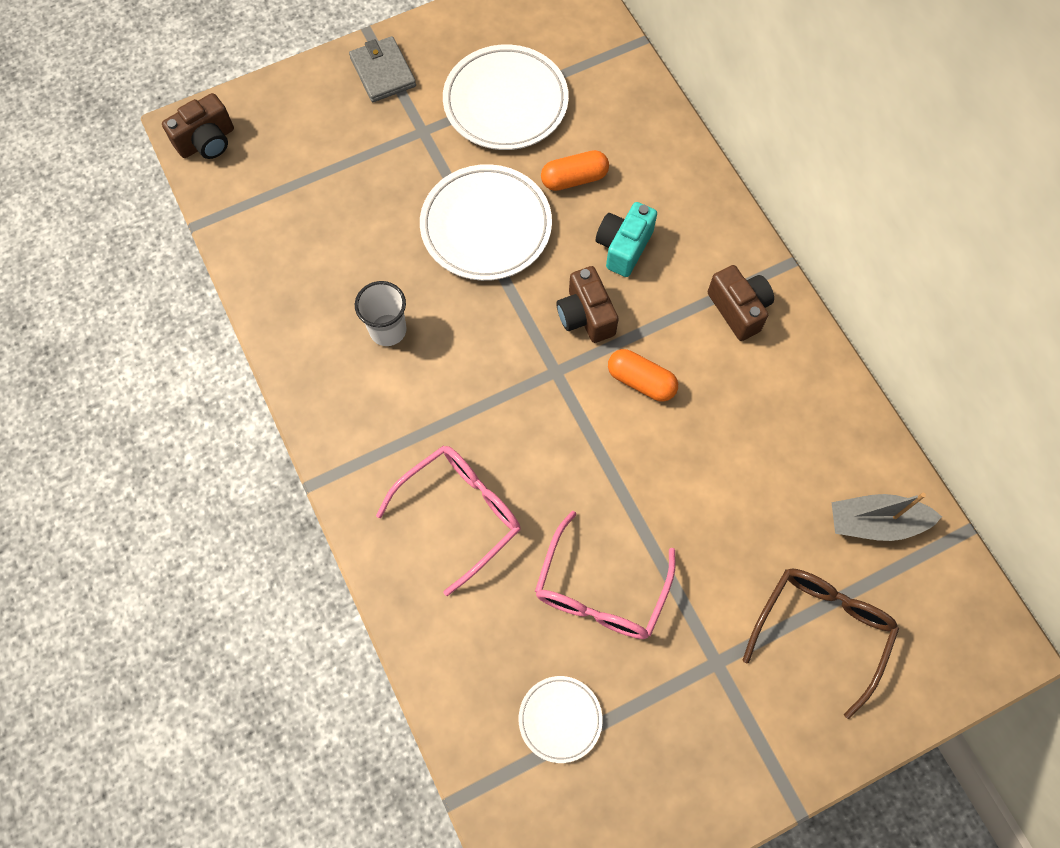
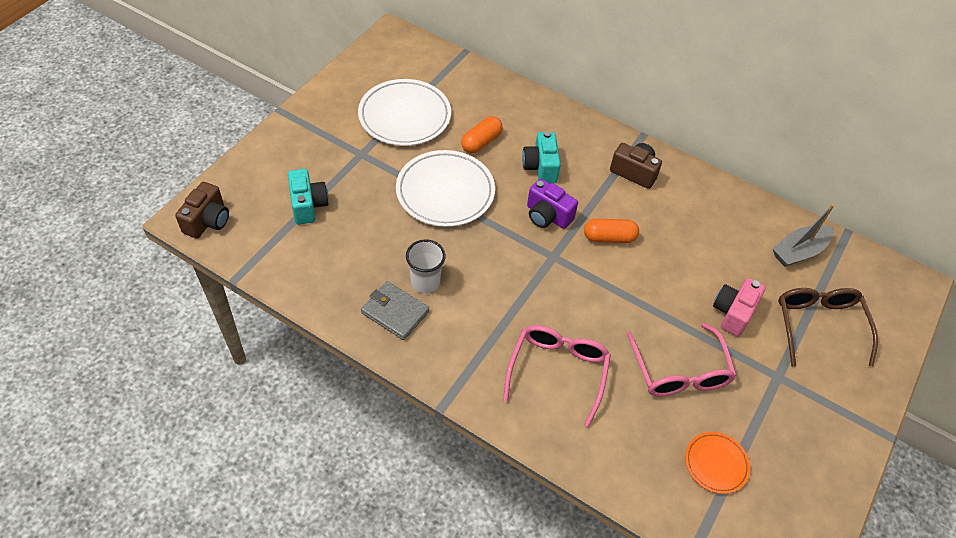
camera: 35 degrees left, 15 degrees down
(322, 171) = (308, 205): none -> turquoise camera
(383, 72) = (308, 130): grey wallet -> grey wallet (395, 312)
(560, 719) = (716, 464): white plate -> orange plate
(585, 316) = (547, 216): brown camera -> purple camera
(722, 556) = (733, 313): none -> pink camera

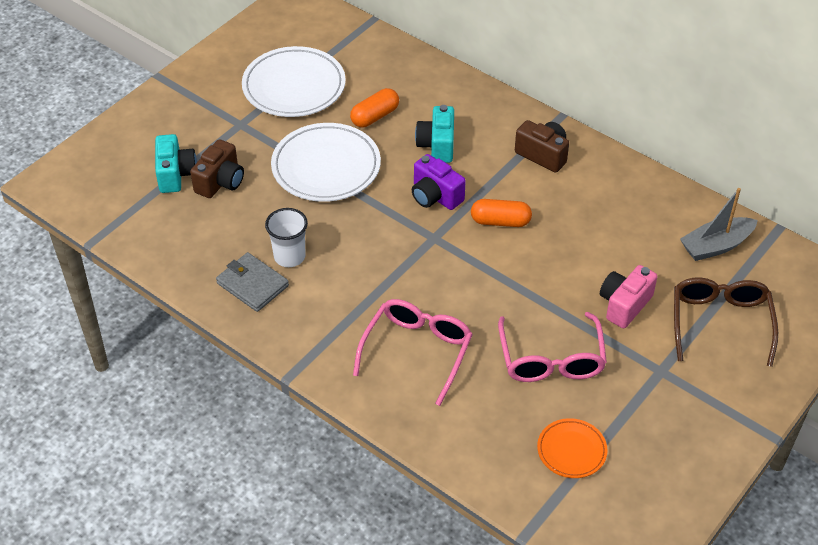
camera: 10 degrees right, 5 degrees down
(207, 221) = (68, 185): brown camera -> brown camera (220, 182)

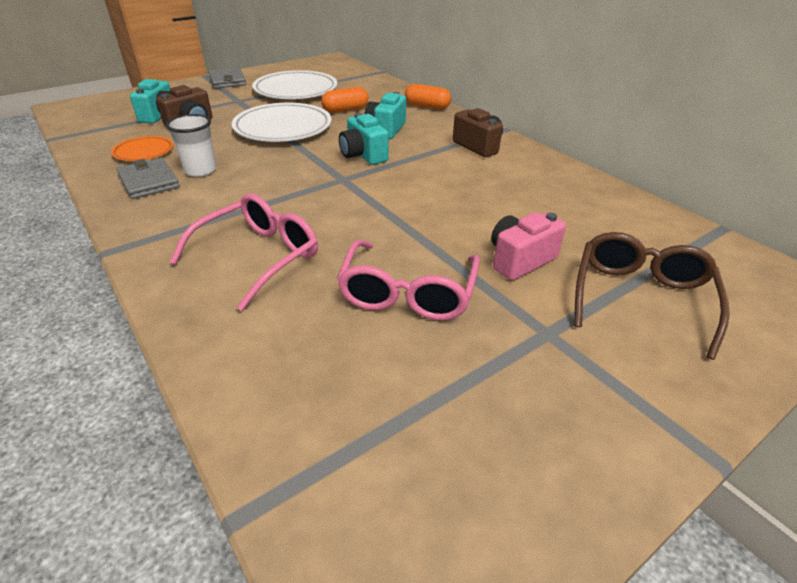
camera: 15 degrees right, 10 degrees down
(197, 83) = (228, 81): none -> grey wallet
(435, 196) = (363, 155): purple camera -> turquoise camera
(500, 221) = (414, 179): orange capsule -> orange capsule (427, 106)
(571, 450) = (382, 403): orange plate -> orange plate (144, 152)
(716, 246) = (644, 230): grey boat -> none

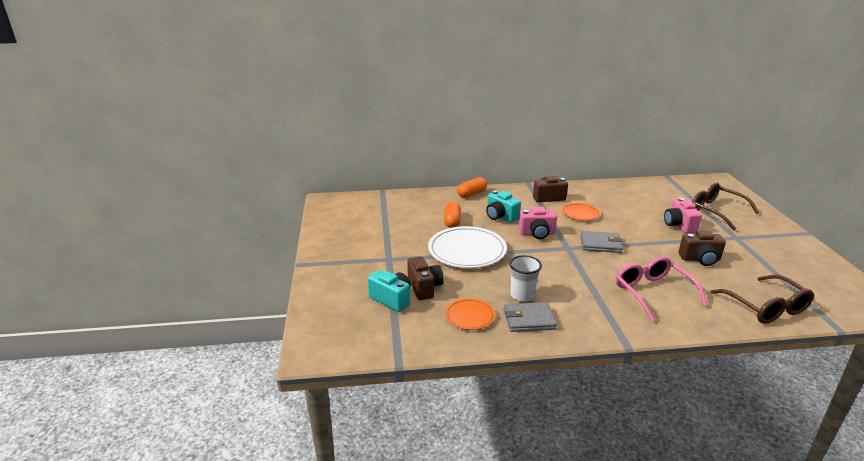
camera: 60 degrees left, 10 degrees down
(228, 81) = (331, 255): grey wallet -> grey wallet (600, 244)
(274, 388) = (766, 308): none -> brown glasses
(296, 90) = (389, 230): white plate -> none
(363, 155) = (537, 233): turquoise camera -> pink camera
(407, 293) = (700, 259): pink glasses -> brown camera
(455, 173) = (580, 214): none -> orange plate

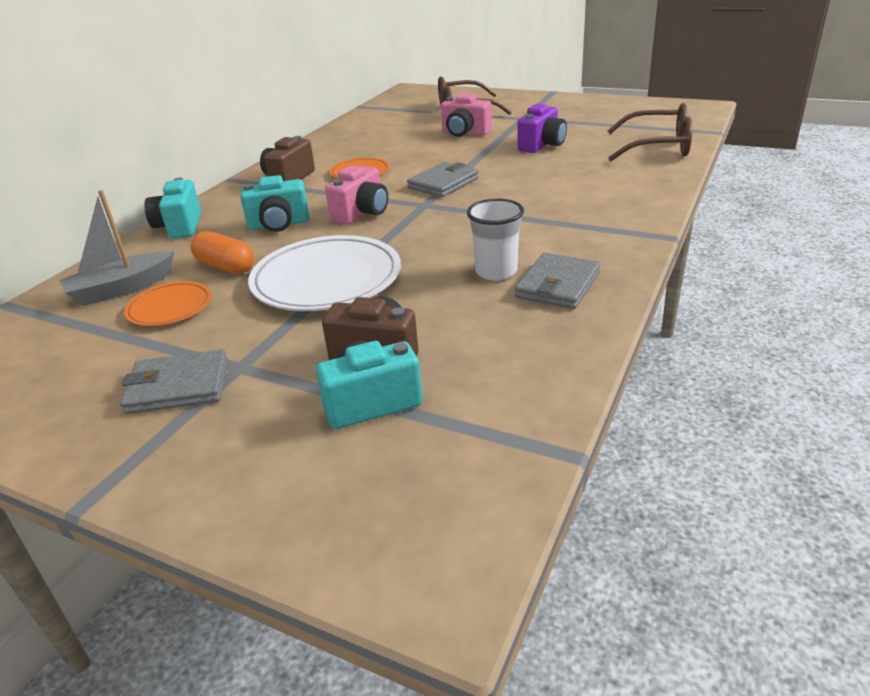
camera: 55 degrees left, 5 degrees up
(367, 251) = (178, 386): none -> grey wallet
(413, 207) = (122, 289): none -> grey boat
(470, 316) = (503, 333): orange plate -> orange plate (170, 308)
(471, 194) = (180, 227): orange capsule -> turquoise camera
(652, 292) = (578, 188): pink glasses -> none
(700, 259) = (542, 145): brown camera -> purple camera

